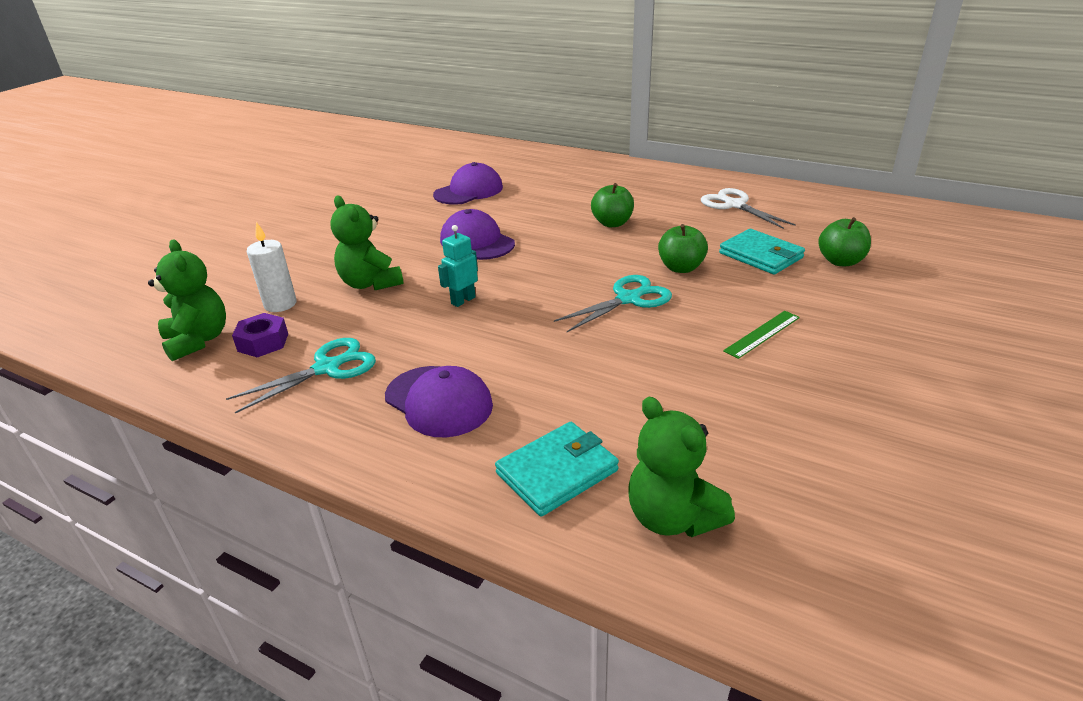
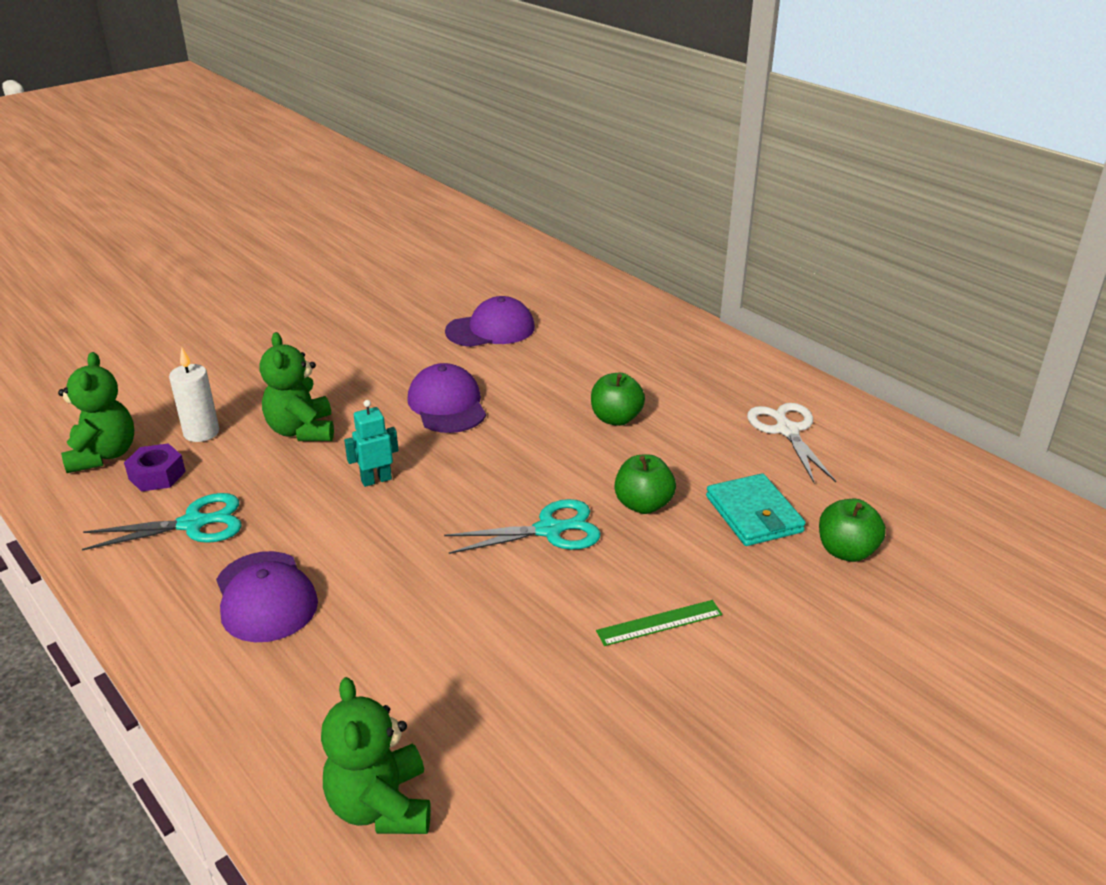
camera: 20 degrees right, 0 degrees up
(557, 472) = (314, 715): turquoise wallet -> none

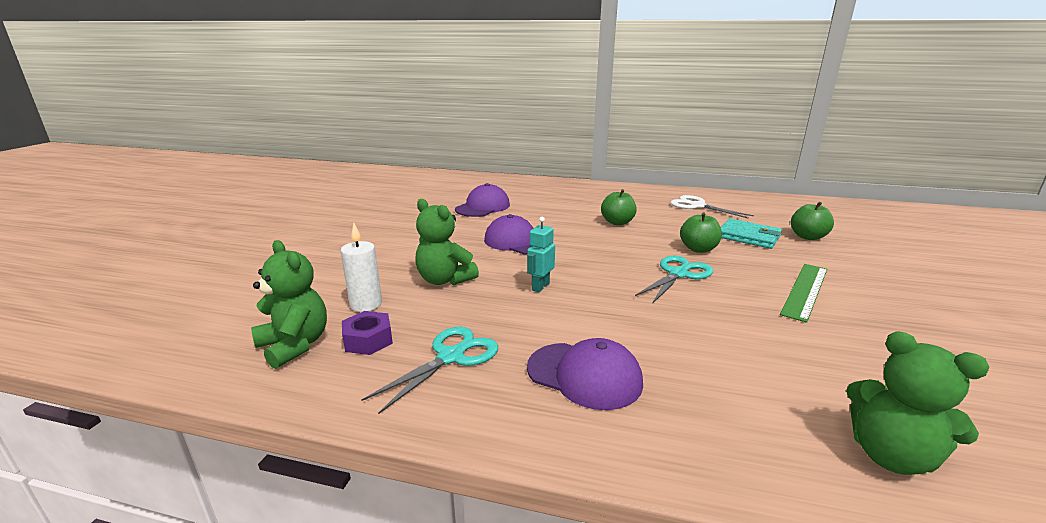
camera: 35 degrees left, 10 degrees down
(659, 623) = (805, 290): green ruler -> green ruler, size x1.52

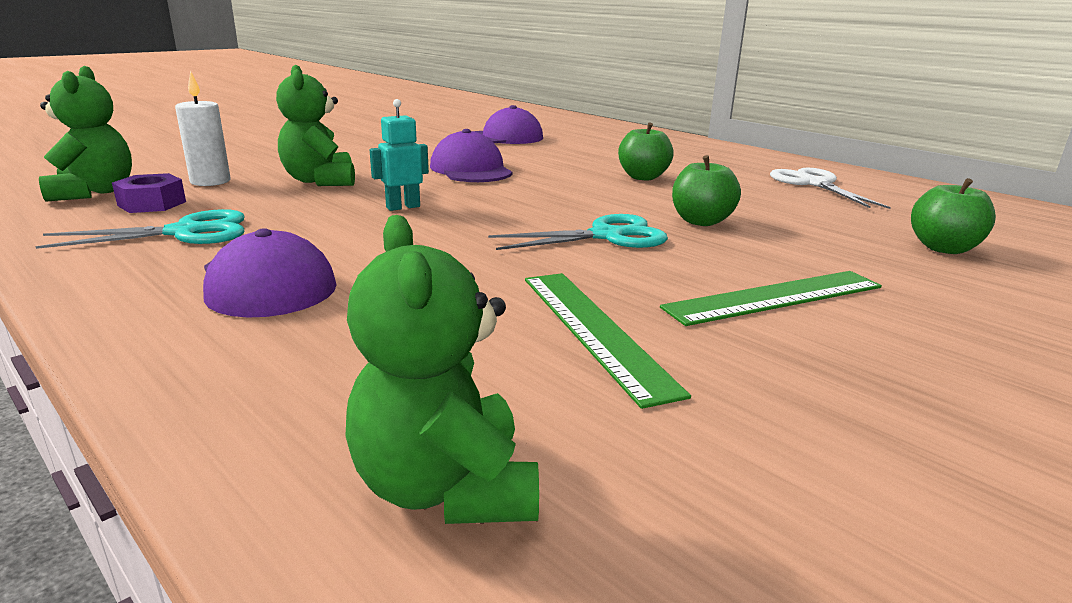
camera: 30 degrees right, 0 degrees up
(748, 237) = (823, 227): turquoise wallet -> none
(782, 340) = (593, 330): none -> green ruler

